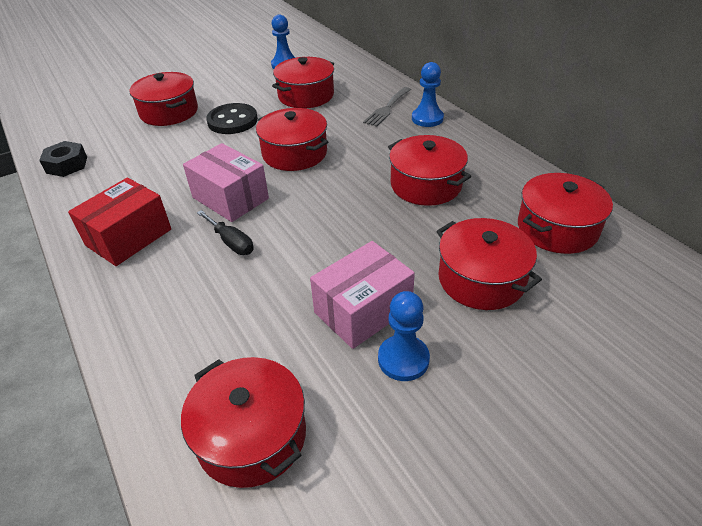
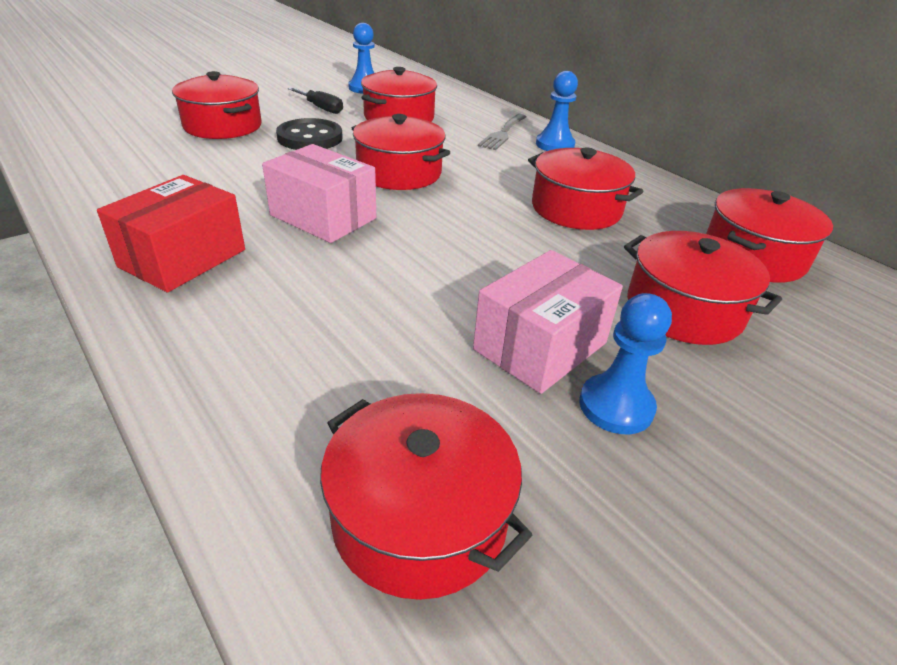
camera: 10 degrees left, 5 degrees down
(67, 165) = (82, 175): black nut -> none
(231, 242) = (335, 266): black screwdriver -> black screwdriver (321, 108)

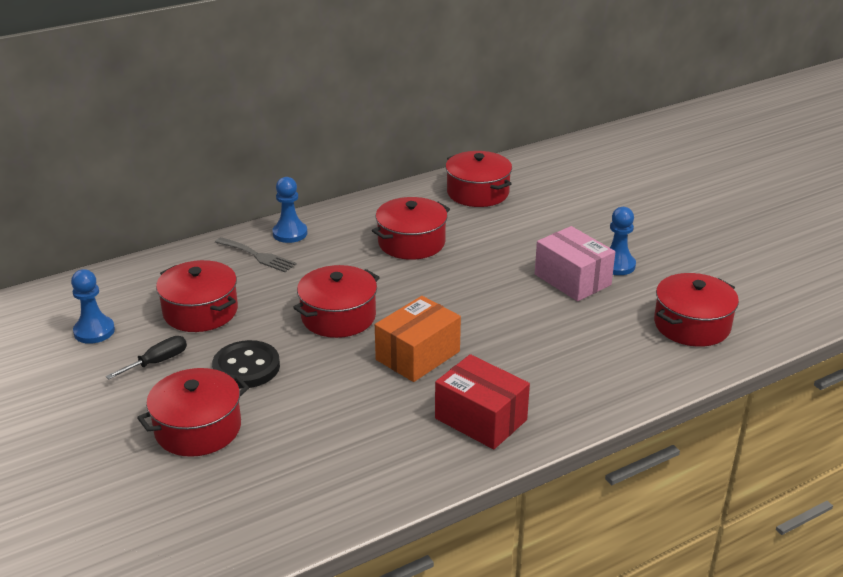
camera: 80 degrees left, 5 degrees down
(323, 217) = (418, 355): pink box -> orange box
(684, 310) = (535, 229): red pot -> none

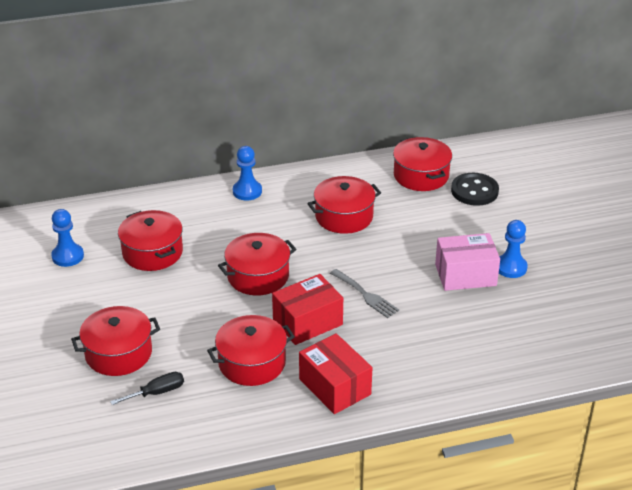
camera: 15 degrees right, 5 degrees up
(157, 362) = (106, 291): black screwdriver -> black screwdriver (157, 392)
(246, 367) = (171, 308): black button -> black button (474, 191)
(258, 256) = (214, 209): grey fork -> grey fork (366, 295)
(418, 355) = (307, 322): orange box -> red box
(572, 279) = (465, 275): pink box -> pink box turned 75 degrees counterclockwise
(691, 325) = (548, 336): red pot -> red pot (252, 363)

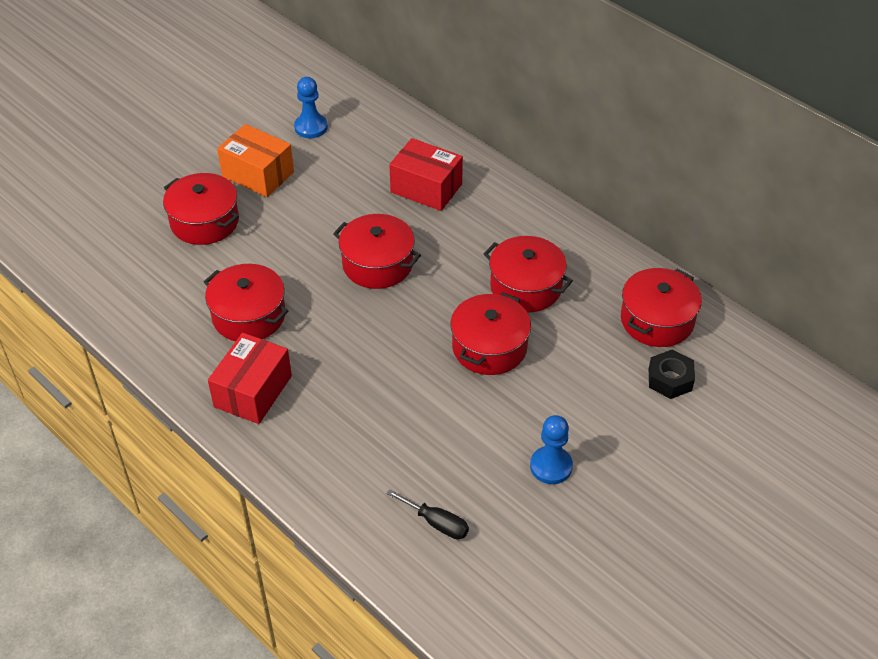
camera: 60 degrees right, 10 degrees up
(92, 304) = (258, 174): none -> orange box
(152, 252) = (357, 177): red pot -> red pot (489, 347)
(157, 392) = (170, 270): black screwdriver -> black screwdriver (436, 523)
(247, 191) = (505, 196): blue pawn -> none
(307, 322) = (334, 331): red box -> red box (426, 188)
(366, 295) = (408, 358): grey fork -> none
(465, 275) = (505, 429): pink box -> none
(474, 191) = (670, 379): black button -> black nut

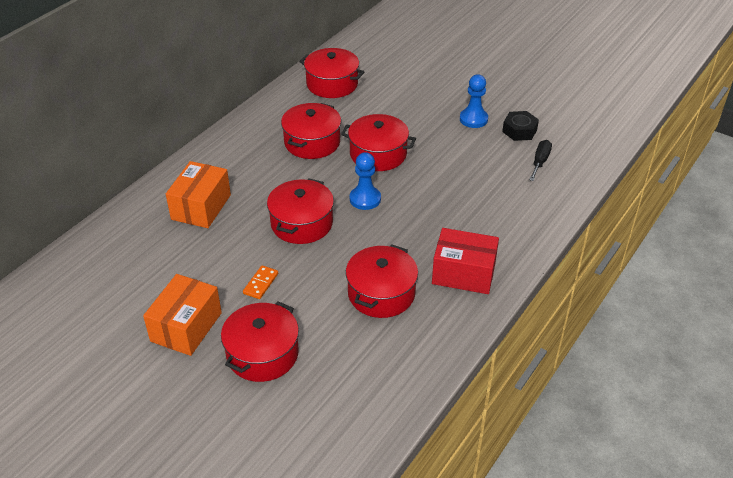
camera: 100 degrees left, 5 degrees down
(296, 226) = (260, 283): none -> orange domino
(311, 127) = (109, 299): blue pawn -> blue pawn (365, 199)
(426, 188) = (201, 207): red box -> orange box
(670, 379) = (384, 77): black nut -> black nut (519, 130)

